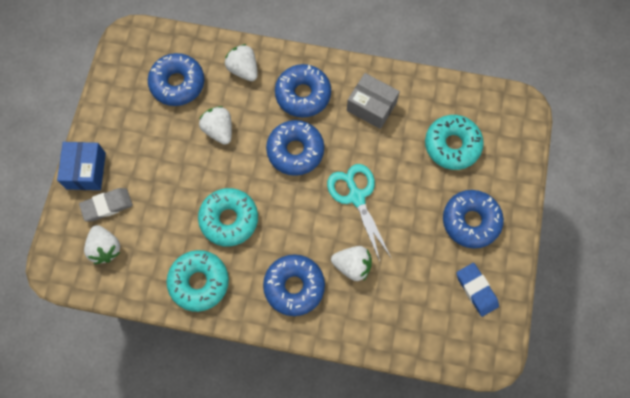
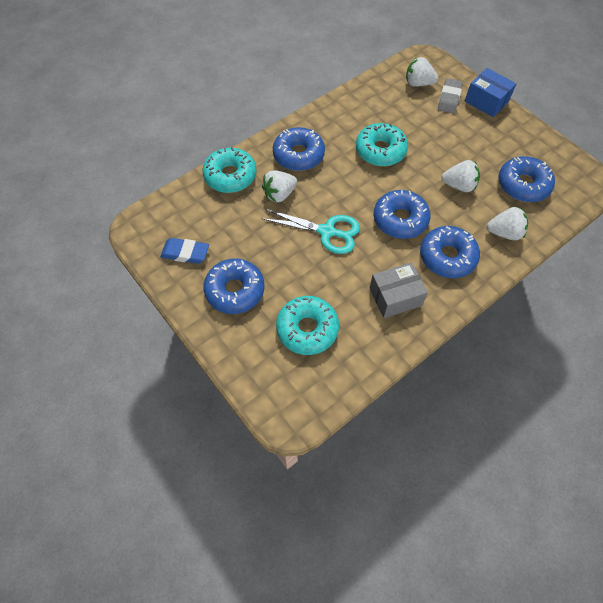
camera: 130 degrees right, 10 degrees down
(199, 282) = (351, 112): turquoise donut -> turquoise donut (230, 176)

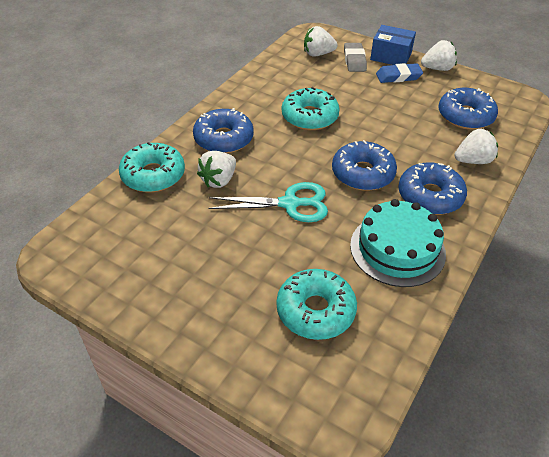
camera: 20 degrees left, 15 degrees down
(185, 253) = (128, 268): blue eraser -> blue eraser (398, 76)
(235, 290) = (208, 293): blue donut -> none
(395, 297) = (397, 249): grey box -> turquoise cake
(459, 185) = (405, 130): white strawberry -> white strawberry (437, 69)

